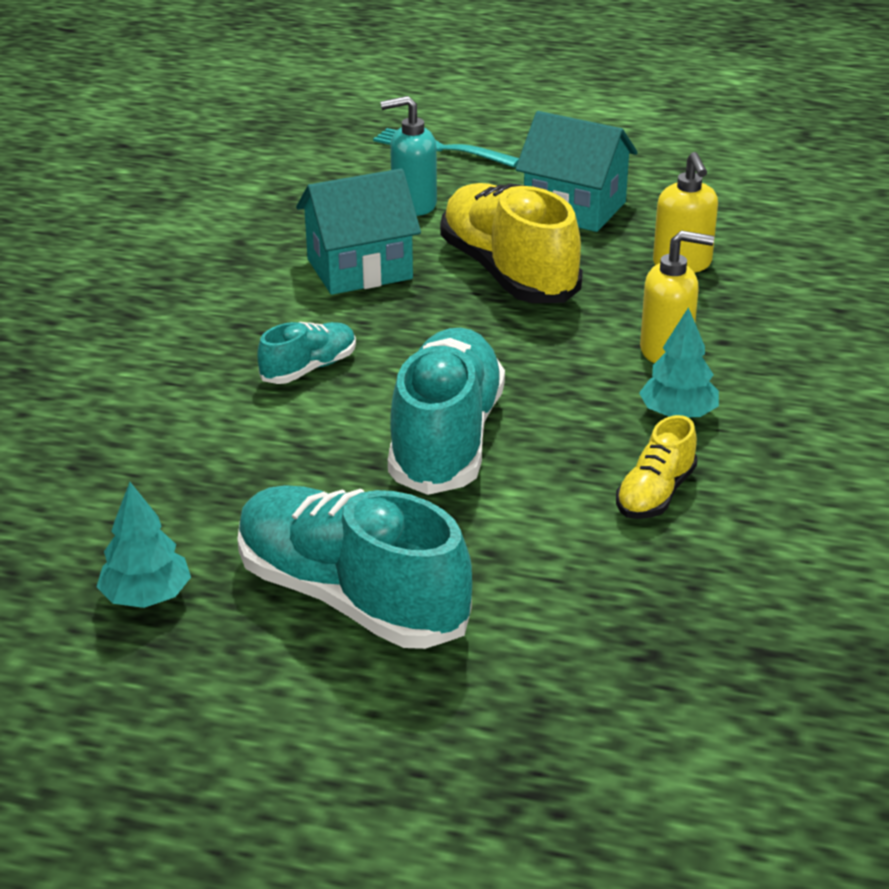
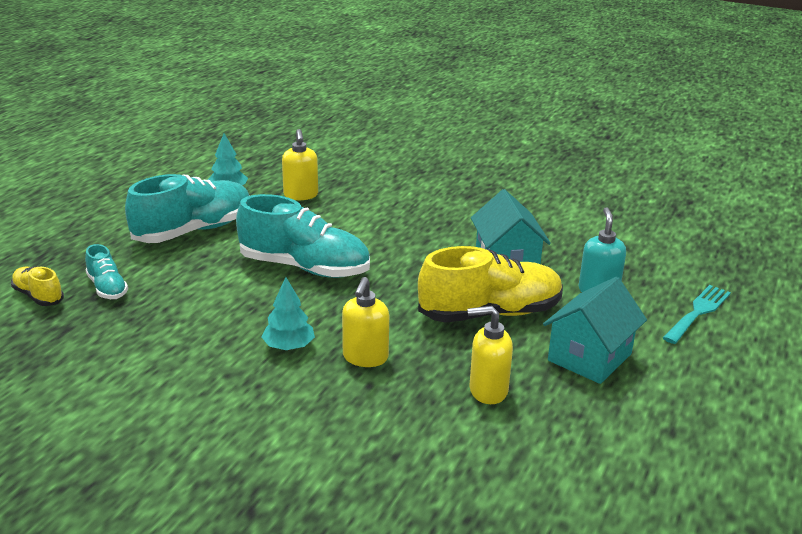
camera: 100 degrees right, 5 degrees down
(157, 493) = (301, 195): none -> yellow soap dispenser
(309, 368) = (394, 237): turquoise shoe -> turquoise shoe (107, 288)
(655, 494) = (215, 322): yellow shoe -> yellow shoe (38, 296)

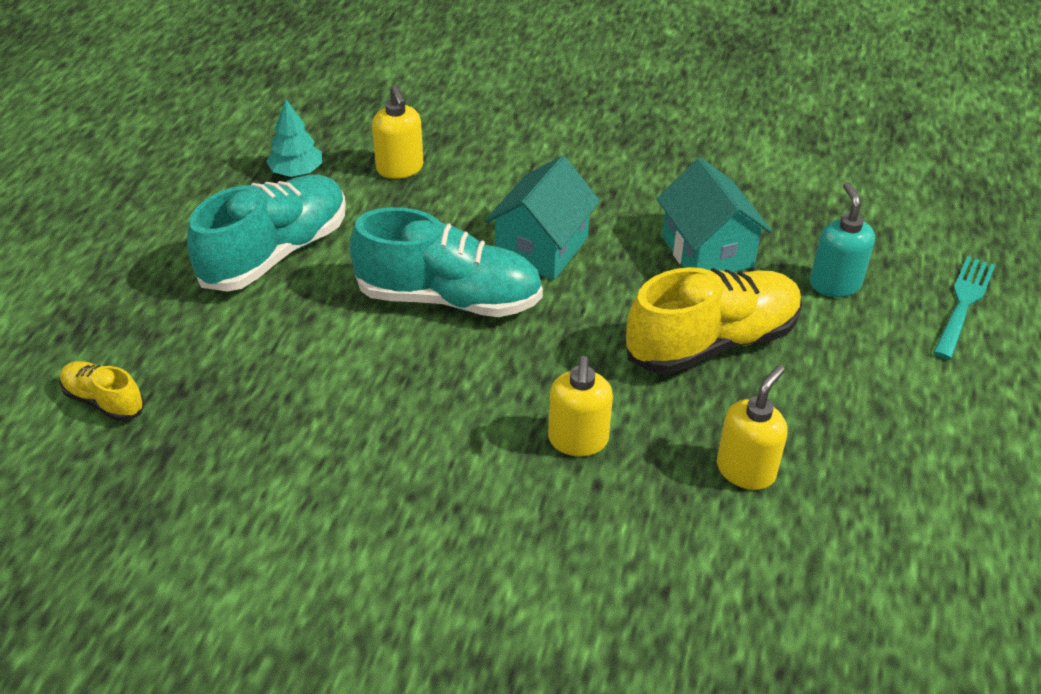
camera: 10 degrees left, 15 degrees up
(107, 288) = (194, 372): turquoise shoe -> none
(289, 347) = (474, 437): turquoise tree -> none
(487, 391) = (746, 470): yellow soap dispenser -> yellow soap dispenser turned 135 degrees clockwise
(589, 357) = (853, 396): turquoise house -> turquoise house (541, 248)

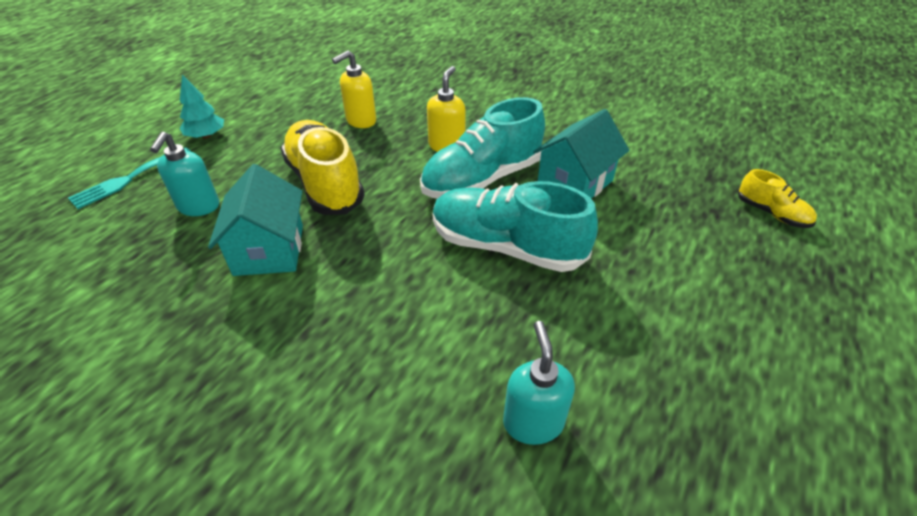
camera: 165 degrees left, 0 degrees up
(276, 253) = (669, 321): turquoise shoe -> turquoise shoe (482, 179)
(296, 172) = (668, 445): turquoise tree -> turquoise tree (206, 136)
(400, 169) = (533, 422): yellow soap dispenser -> turquoise soap dispenser
(541, 248) = (409, 280): turquoise house -> turquoise house (575, 182)
(712, 342) = (325, 183): yellow shoe -> yellow shoe turned 75 degrees clockwise

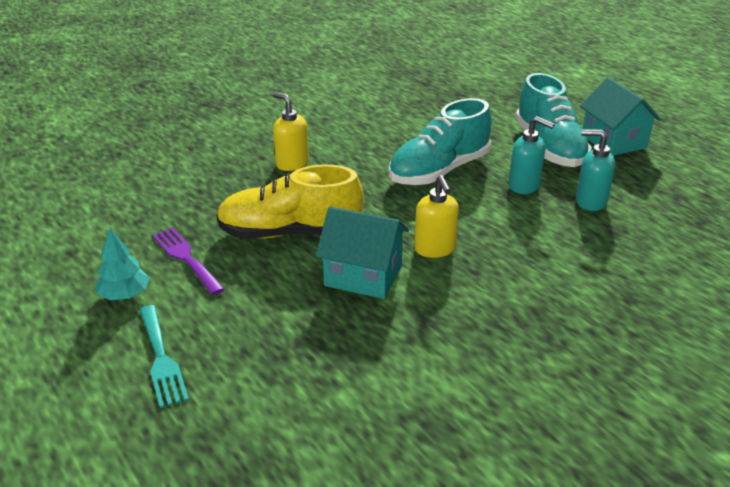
camera: 65 degrees left, 10 degrees down
(198, 207) = (262, 310): turquoise soap dispenser -> turquoise soap dispenser (524, 186)
(264, 144) = (186, 258): none -> purple fork
(360, 121) = (203, 196): yellow soap dispenser -> yellow soap dispenser (435, 249)
(482, 179) = (353, 160): turquoise shoe -> turquoise shoe (549, 148)
(575, 182) = (390, 127): turquoise house -> turquoise house (613, 141)
(771, 213) = (473, 80): yellow shoe -> none

